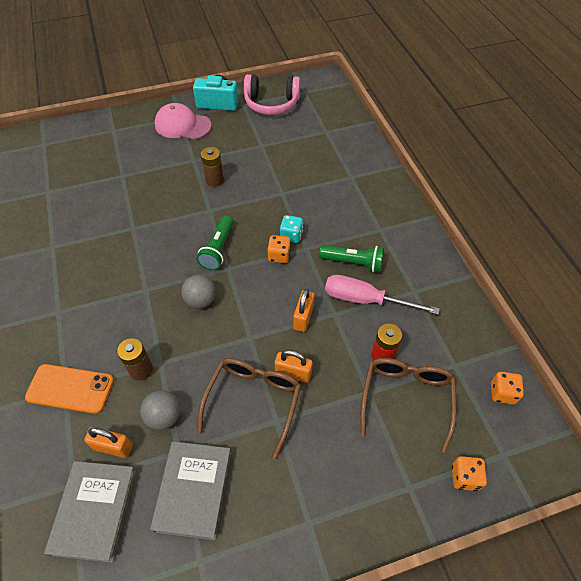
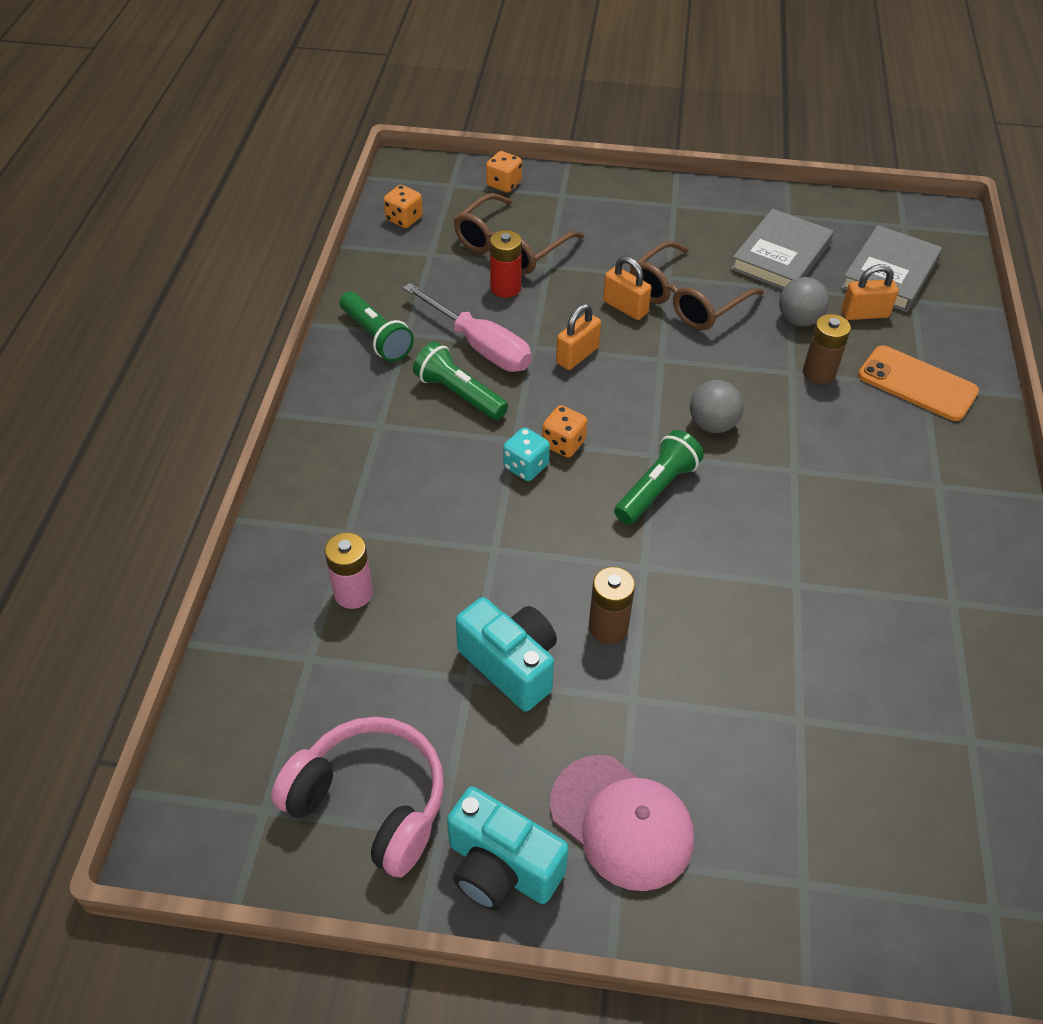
camera: 155 degrees left, 5 degrees down
(113, 447) = (864, 314): orange padlock -> orange padlock turned 45 degrees counterclockwise
(247, 154) = (511, 665): none -> turquoise camera
(328, 156) = (353, 593): none -> pink battery
(428, 281) = (376, 337): none -> green flashlight

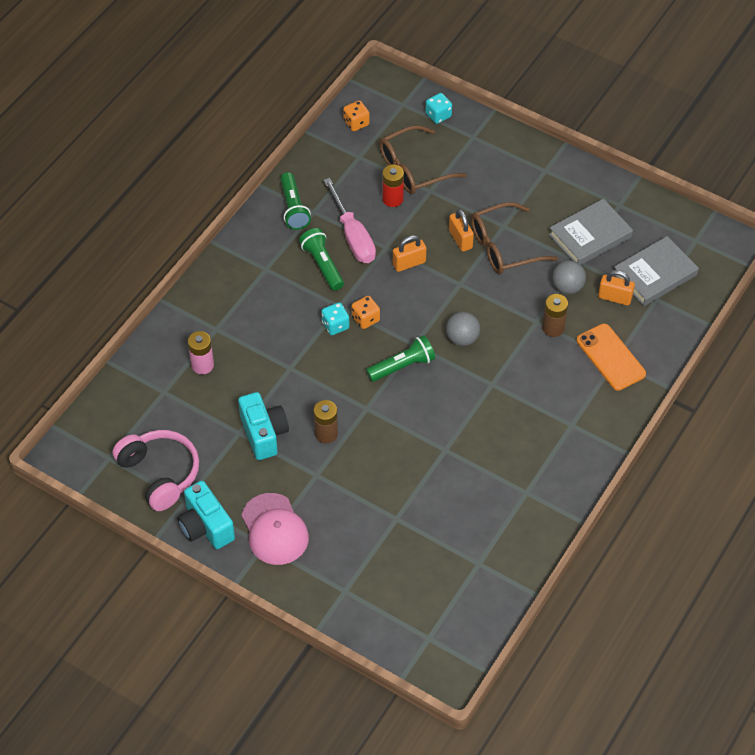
camera: 25 degrees right, 5 degrees up
(504, 184) = (438, 115): orange dice -> turquoise dice

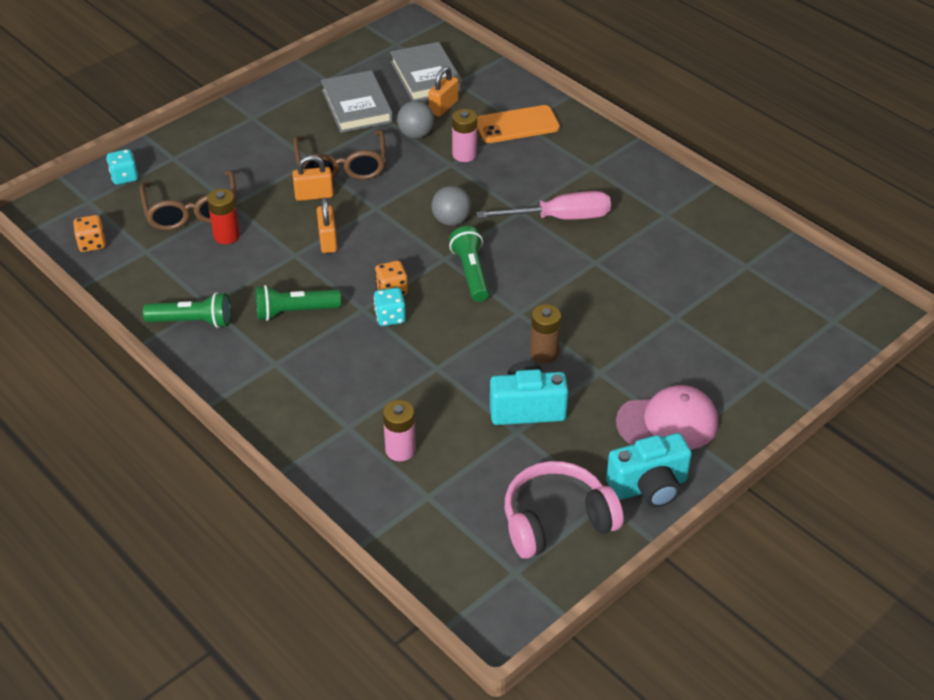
camera: 75 degrees left, 10 degrees down
(353, 236) = (264, 278): pink screwdriver -> pink screwdriver (559, 218)
(553, 328) = (464, 154): brown battery -> pink battery

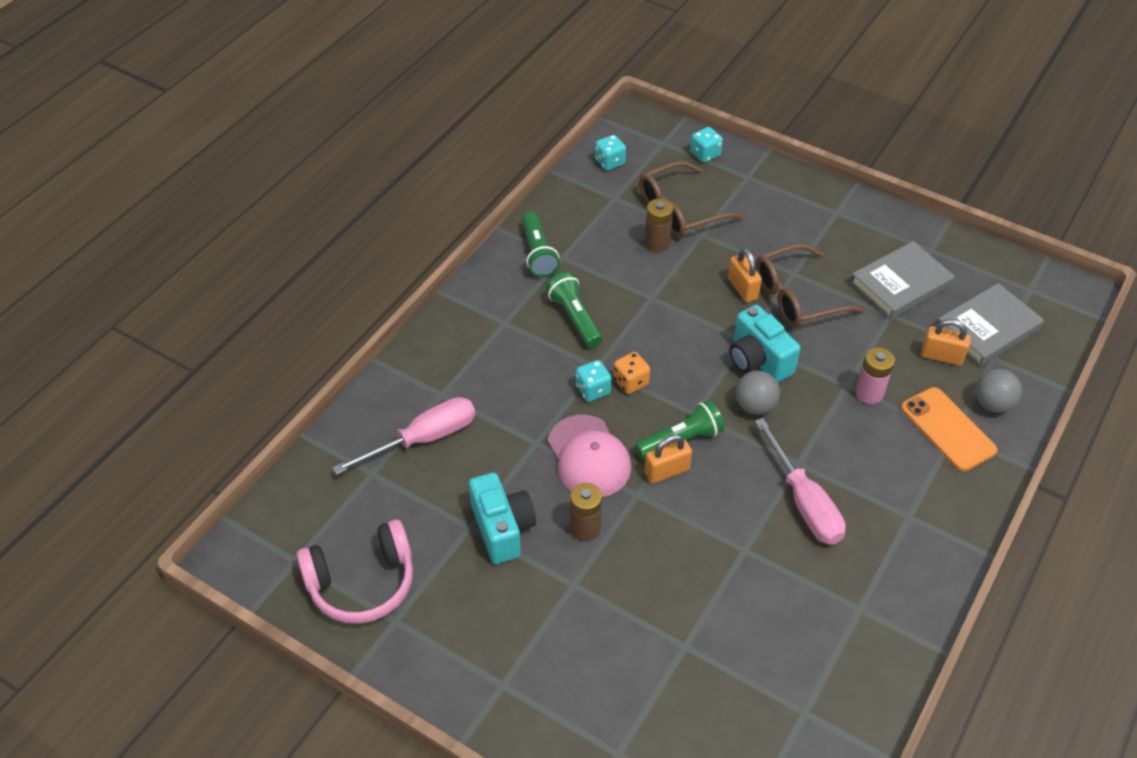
camera: 75 degrees right, 5 degrees up
(92, 244) = (610, 162): orange dice -> turquoise dice
(226, 236) = (657, 243): red battery -> brown battery
(328, 240) = (681, 316): orange padlock -> orange padlock (667, 471)
(400, 450) = (423, 439): pink battery -> pink screwdriver
(416, 134) = (881, 344): grey ball -> grey ball (992, 404)
(556, 521) = (362, 583): pink headphones -> pink headphones turned 105 degrees clockwise
(649, 487) = (422, 658): turquoise camera -> turquoise camera (758, 360)
(667, 422) = (517, 662): pink cap -> pink cap (589, 457)

